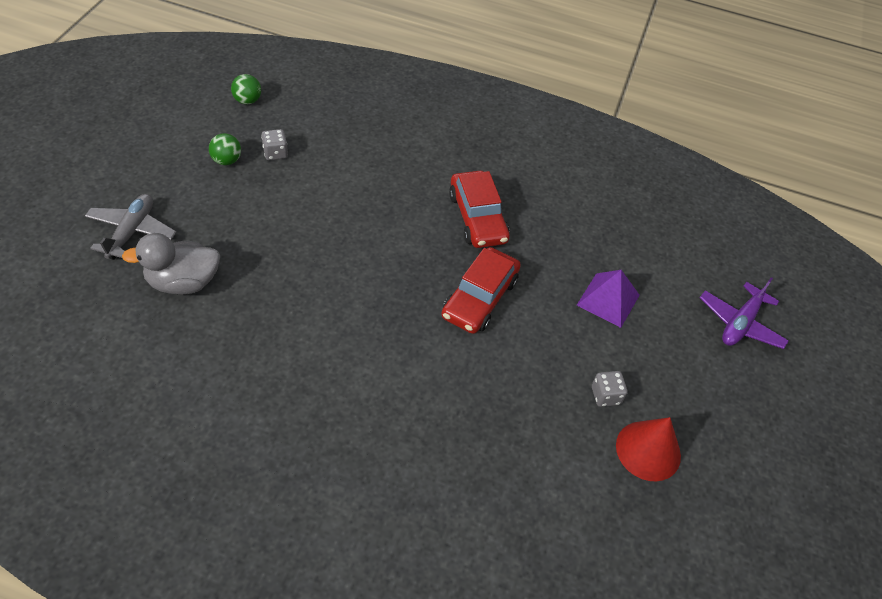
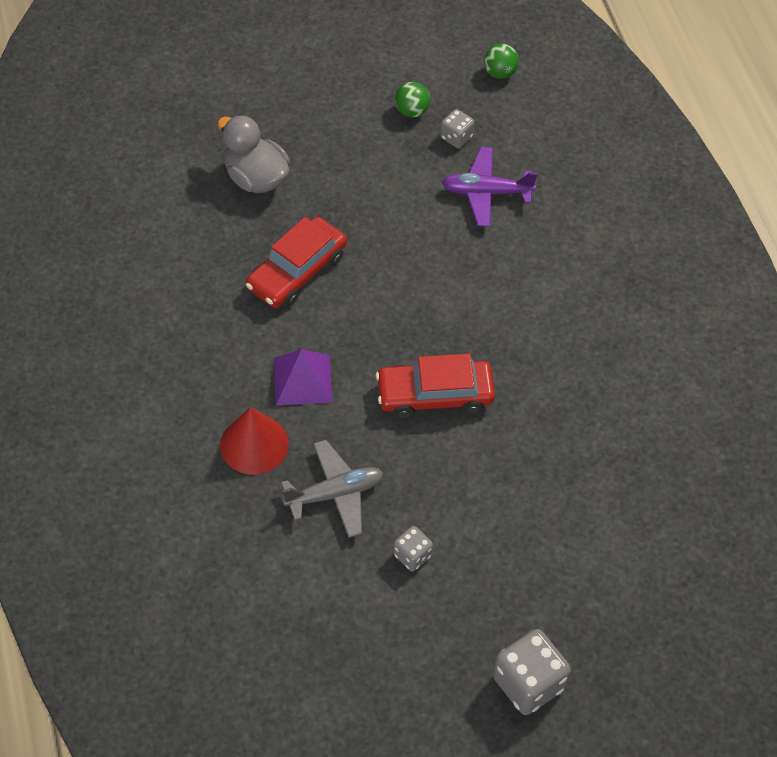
camera: 60 degrees right, 5 degrees up
(132, 231) = (274, 108): grey plane -> grey plane (335, 494)
(477, 218) = (533, 337): red car -> red car (297, 271)
(608, 300) = (532, 502): purple pyramid -> purple pyramid (303, 380)
(648, 450) = (380, 620): red cone -> red cone (254, 444)
(740, 323) = (612, 637): purple plane -> purple plane (486, 192)
(751, 391) = (528, 683): none -> grey dice

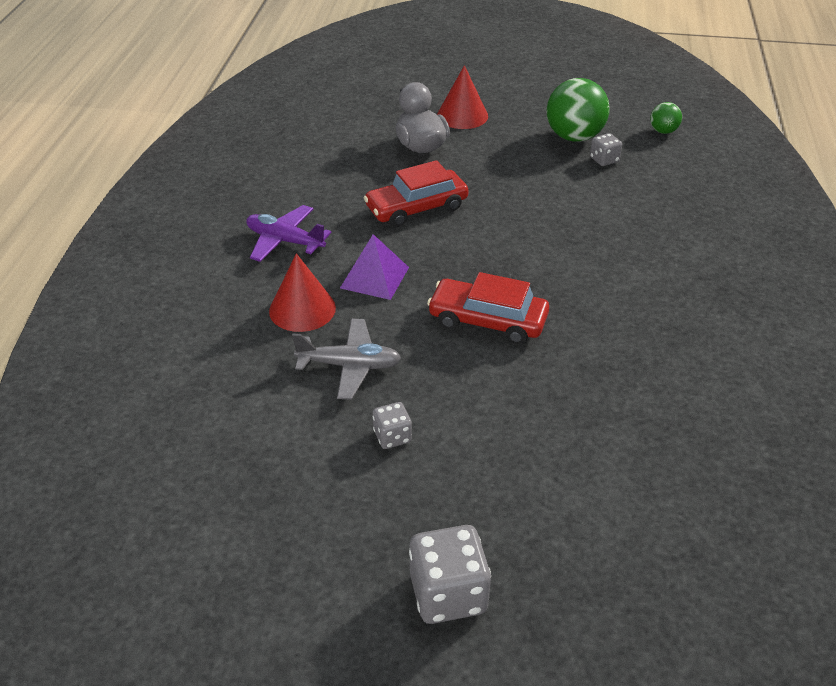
camera: 25 degrees right, 15 degrees down
(277, 114) = (462, 115): none -> red cone
(412, 111) = (574, 137): green ball -> green ball, size x1.97
(486, 192) = (612, 198): purple plane -> purple plane (285, 241)

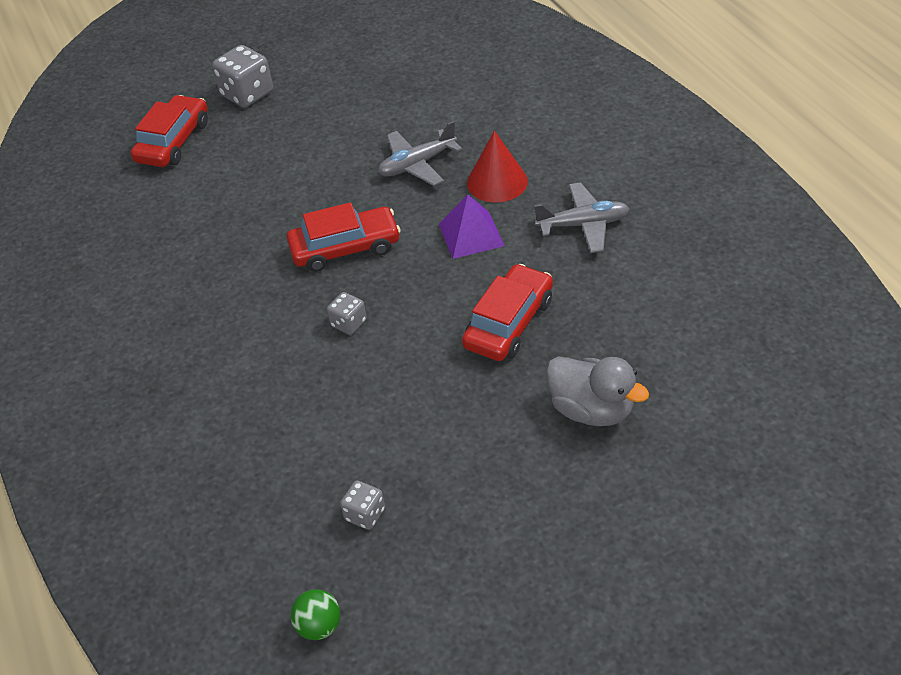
camera: 150 degrees right, 5 degrees up
(285, 241) = (583, 225): purple plane -> grey plane
(392, 436) = (345, 141): grey dice -> grey dice (348, 323)
(462, 115) = (598, 496): red cone -> none
(574, 137) = (428, 538): green ball -> none
(592, 565) = (173, 142): none -> red car

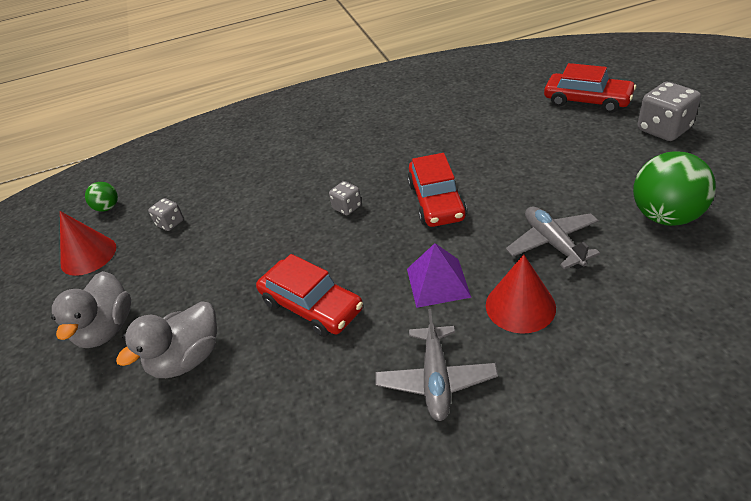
camera: 100 degrees right, 5 degrees down
(383, 101) = (665, 216): none -> green ball
(431, 600) = (88, 255): none -> red cone
(562, 509) = (107, 329): none -> grey duck

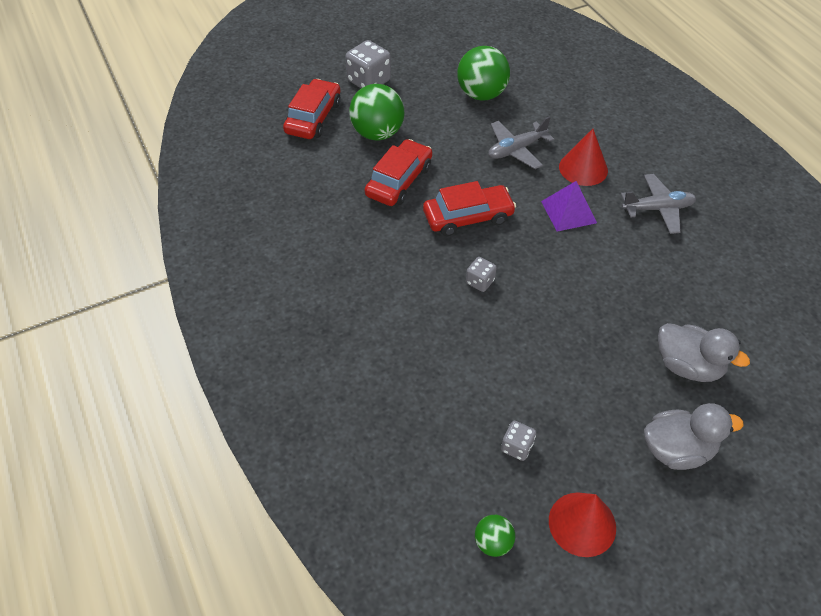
camera: 105 degrees left, 10 degrees up
(311, 306) = (610, 288): red car -> red car (399, 181)
(568, 139) = (377, 133): none -> green ball

